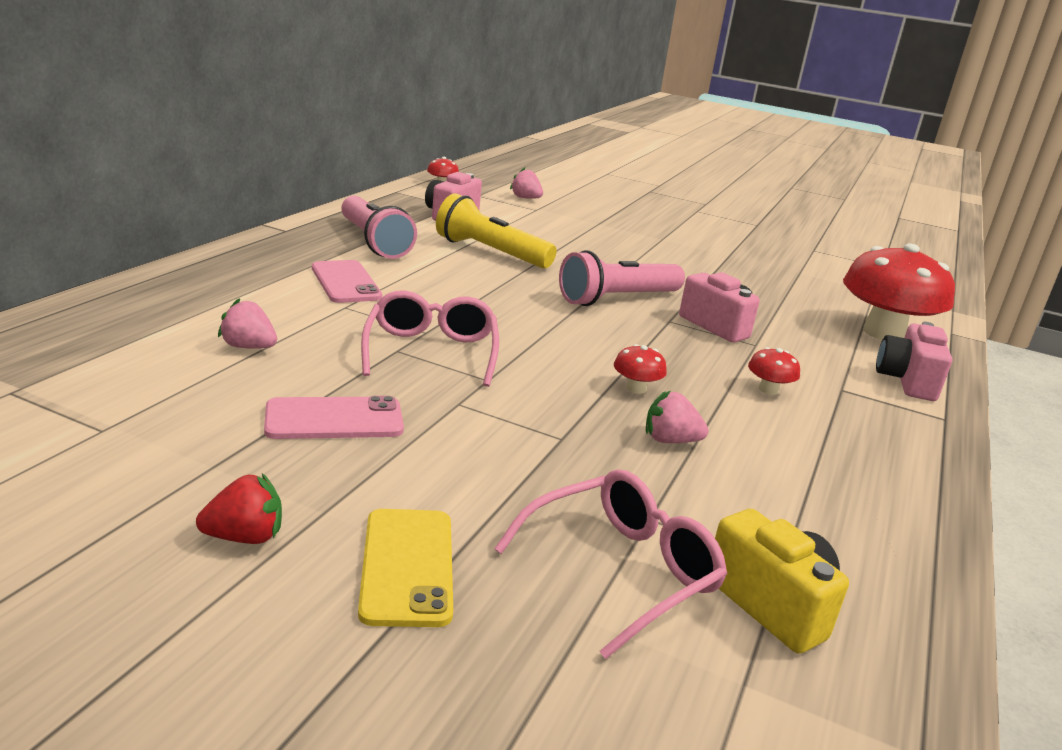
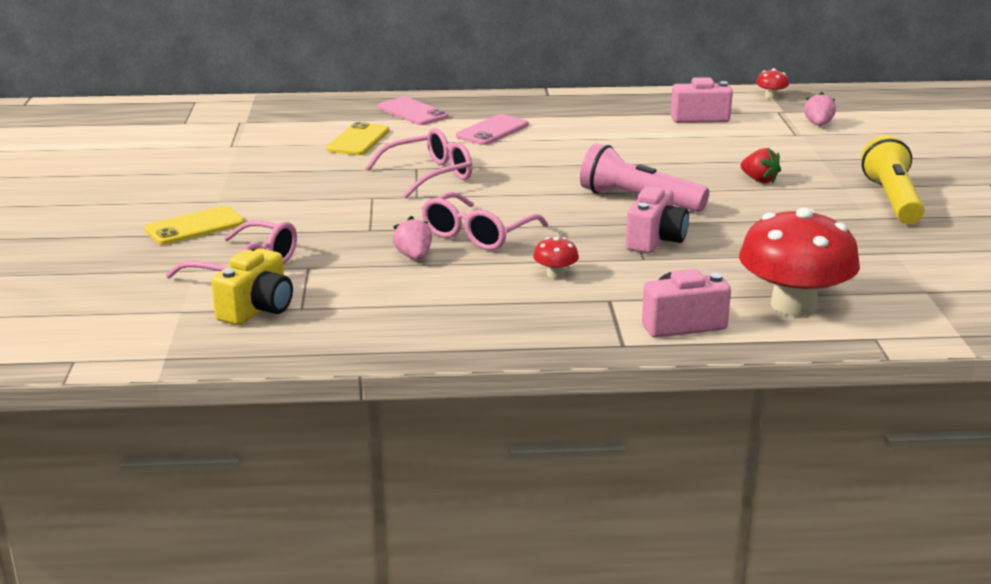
camera: 65 degrees right, 0 degrees up
(245, 537) = (181, 194): red strawberry -> red strawberry (759, 180)
(248, 347) = (358, 140): pink strawberry -> yellow phone
(334, 419) = (307, 178): pink phone -> pink phone (412, 112)
(374, 242) = (582, 116): pink flashlight -> none
(490, 252) = (644, 147): yellow flashlight -> yellow flashlight (892, 200)
(636, 388) = (477, 235): red mushroom -> pink glasses

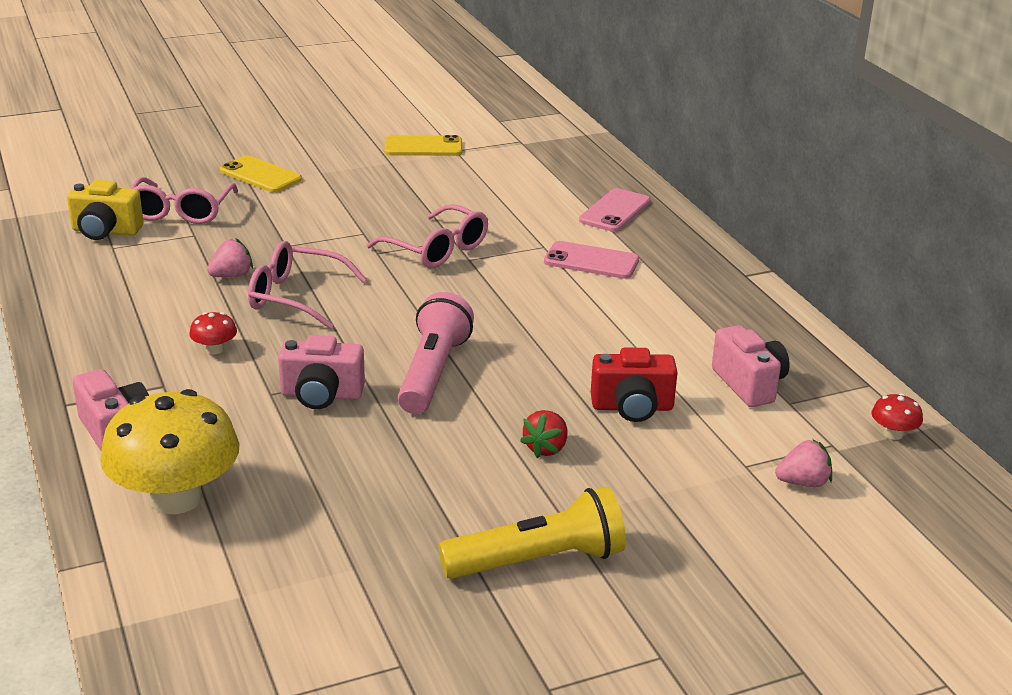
camera: 70 degrees right, 5 degrees up
(358, 140) = (510, 200): yellow phone -> yellow phone (423, 147)
(715, 150) = (632, 407): none -> red camera
(793, 305) = (176, 498): red mushroom -> yellow mushroom

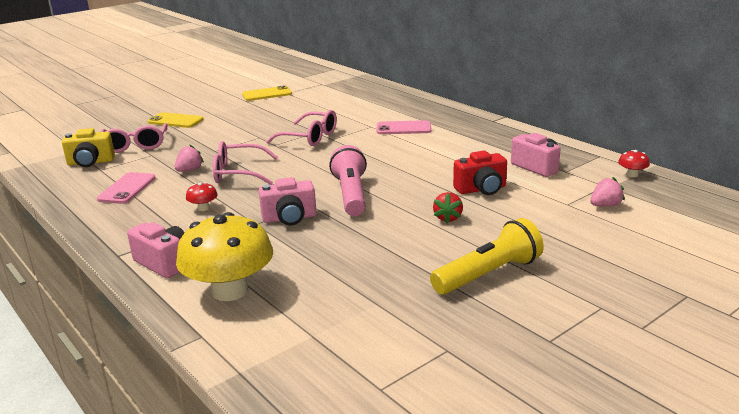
camera: 15 degrees left, 5 degrees down
(615, 211) = (399, 105): pink phone -> pink phone (127, 188)

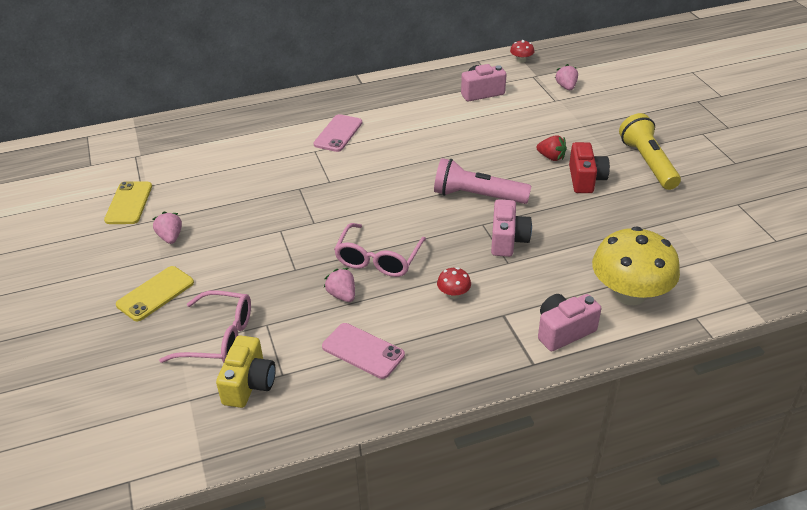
camera: 70 degrees left, 15 degrees up
(235, 111) = (170, 237): none -> pink strawberry
(310, 137) = (313, 195): pink glasses -> none
(481, 189) = (507, 129): red camera -> red camera (585, 179)

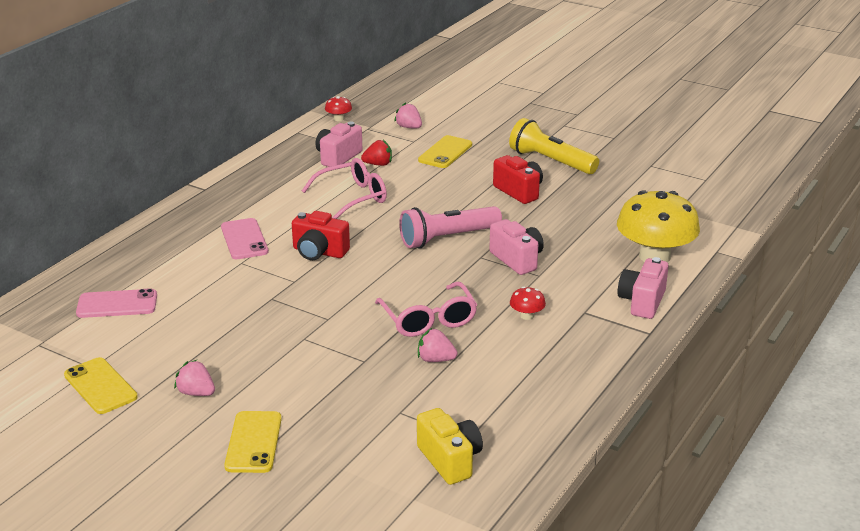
camera: 40 degrees left, 10 degrees down
(219, 338) = (371, 442): pink glasses -> pink glasses (353, 197)
(363, 351) = (511, 389): pink phone -> pink phone (117, 304)
(373, 166) = (319, 252): none -> red camera
(551, 157) = (469, 186): red strawberry -> red strawberry (378, 164)
(568, 120) = (445, 152): none -> yellow phone

